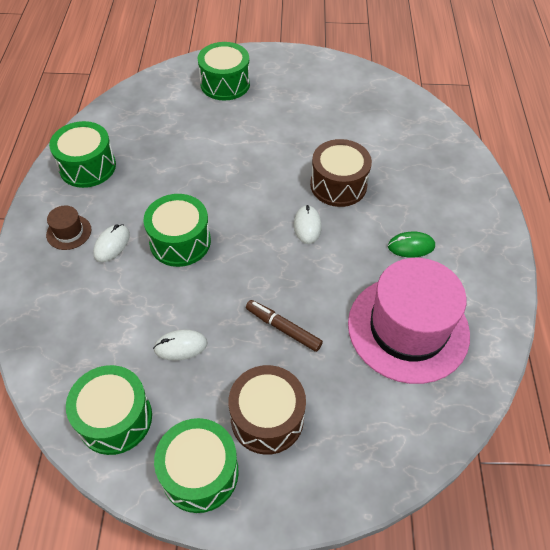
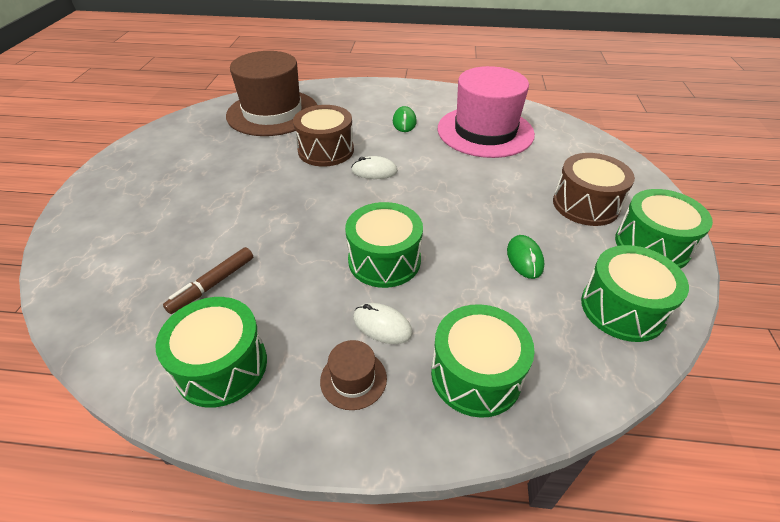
camera: 85 degrees left, 10 degrees down
(180, 346) = (524, 258): white mouse -> green mouse
(225, 84) = (122, 220): green drum -> green drum (476, 374)
(283, 328) = (493, 191): brown marker -> brown marker (212, 284)
(402, 134) = (272, 112): none -> brown hat

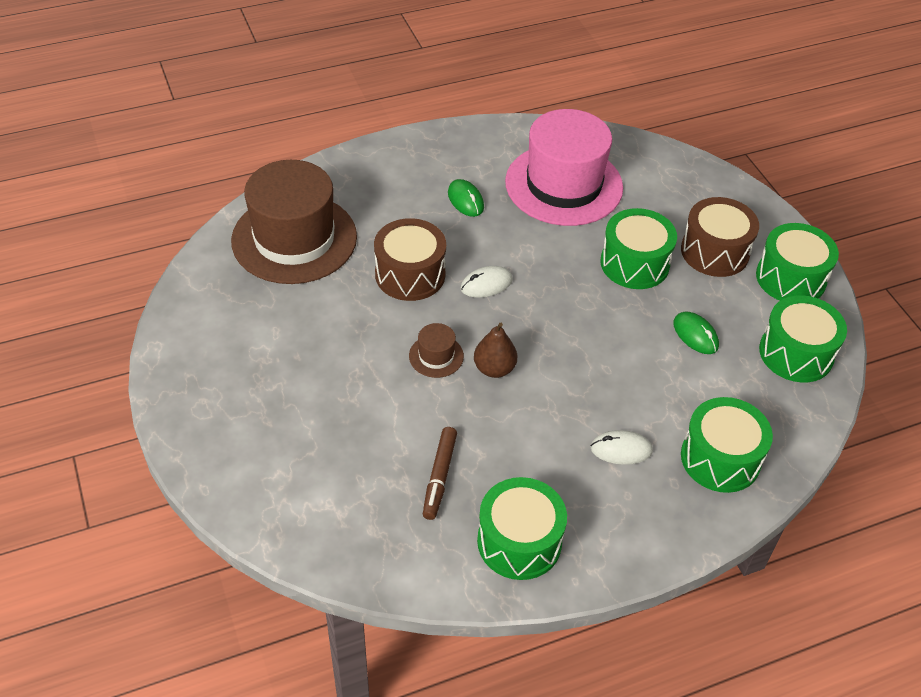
camera: 30 degrees left, 5 degrees up
(329, 225) = (494, 368): none -> brown pear
(353, 379) = (632, 503): brown hat -> brown hat (436, 356)
(384, 260) = (576, 386): green drum -> green drum (634, 263)

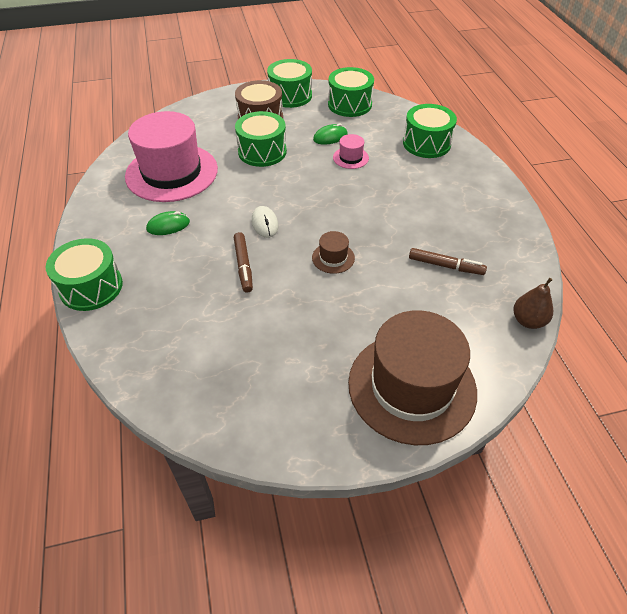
camera: 80 degrees left, 0 degrees up
(294, 238) = (176, 342): brown hat -> brown hat (412, 386)
(410, 274) = (243, 266): brown drum -> brown marker
(494, 368) = (349, 228): brown pear -> brown pear (528, 321)
(519, 541) = (495, 232): green drum -> green drum (91, 287)
(621, 449) = (420, 180): white mouse -> none
(651, 362) = (350, 158): none -> pink hat

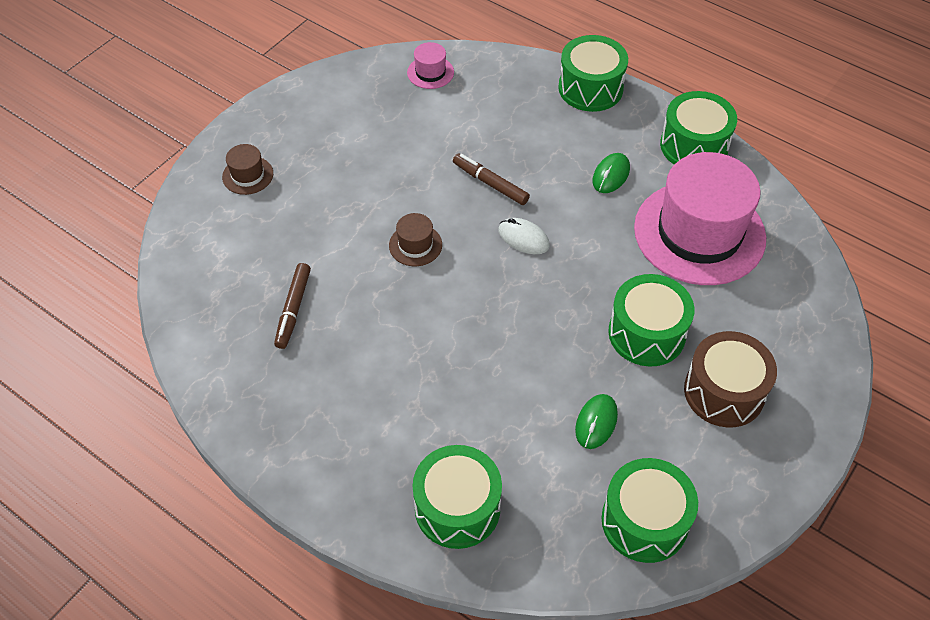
camera: 140 degrees right, 5 degrees up
(290, 95) = (748, 475): green drum -> green drum (694, 146)
(350, 158) = (531, 401): pink hat -> pink hat (430, 72)
(412, 386) = (248, 175): brown hat -> brown hat, size x0.40
(445, 266) = (293, 309): brown marker -> brown marker turned 60 degrees counterclockwise
(528, 321) = (173, 297): brown pear -> none

